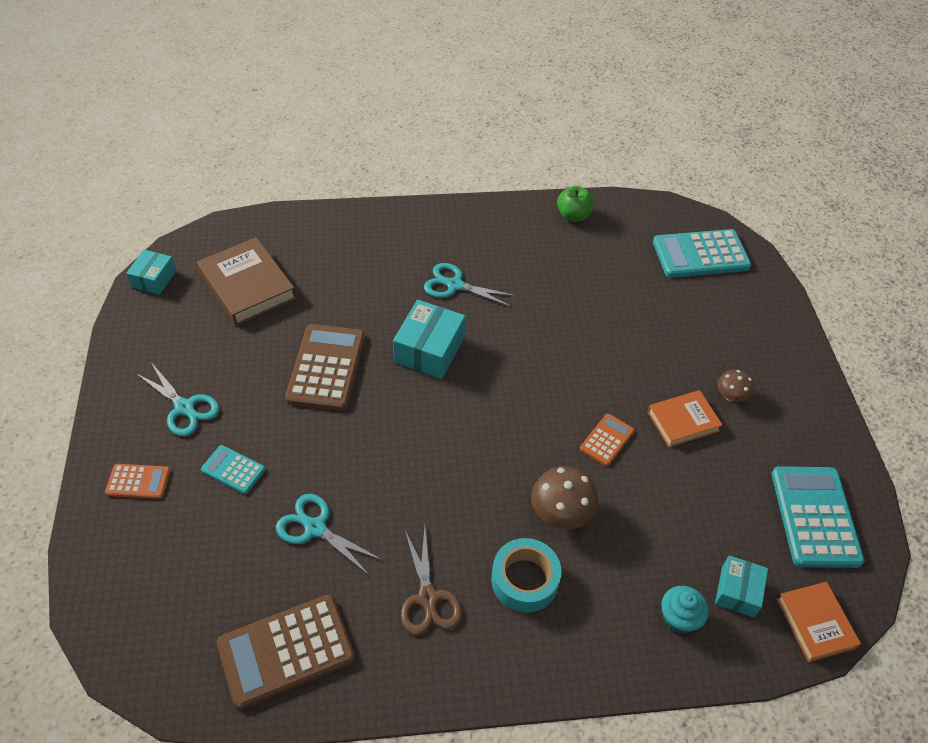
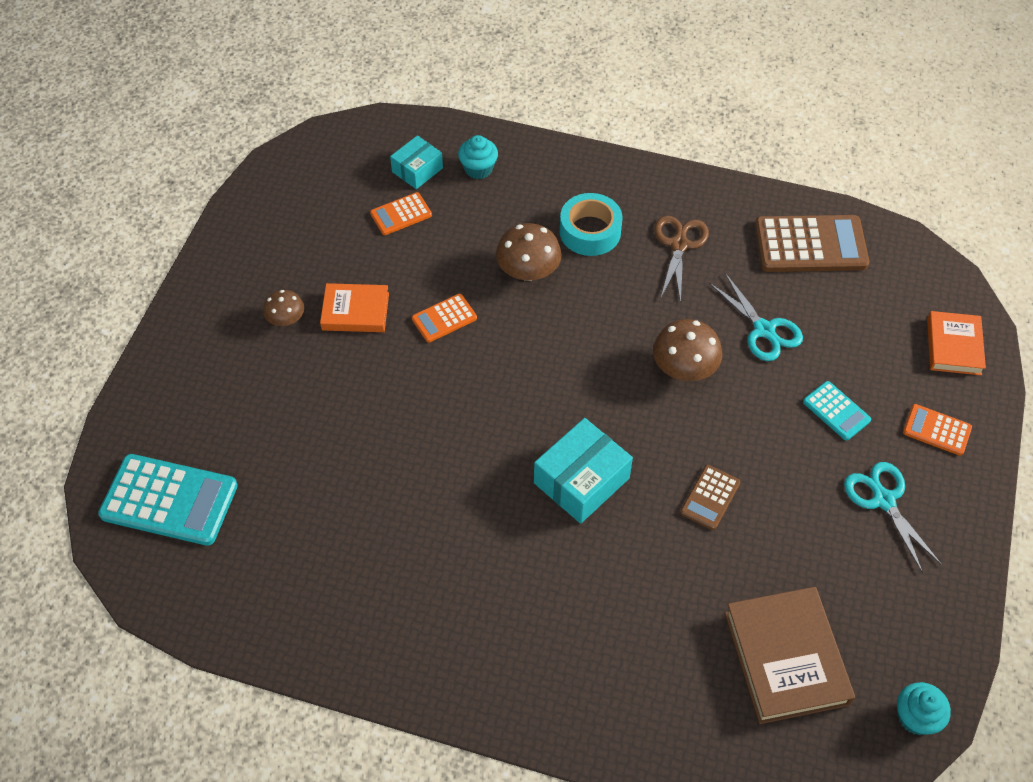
camera: 155 degrees left, 5 degrees up
(154, 279) = (915, 717): turquoise box -> turquoise cupcake
(326, 367) = (710, 497): brown calculator -> brown calculator, size x0.52
(379, 465) = (684, 368): none -> brown mushroom
(455, 285) = (510, 563): turquoise scissors -> none
(573, 216) = (287, 626): green apple -> none
(715, 531) = (401, 214): none -> orange calculator
(815, 517) = (305, 197): turquoise calculator -> none
(815, 623) = (373, 133): orange book -> orange book (953, 346)

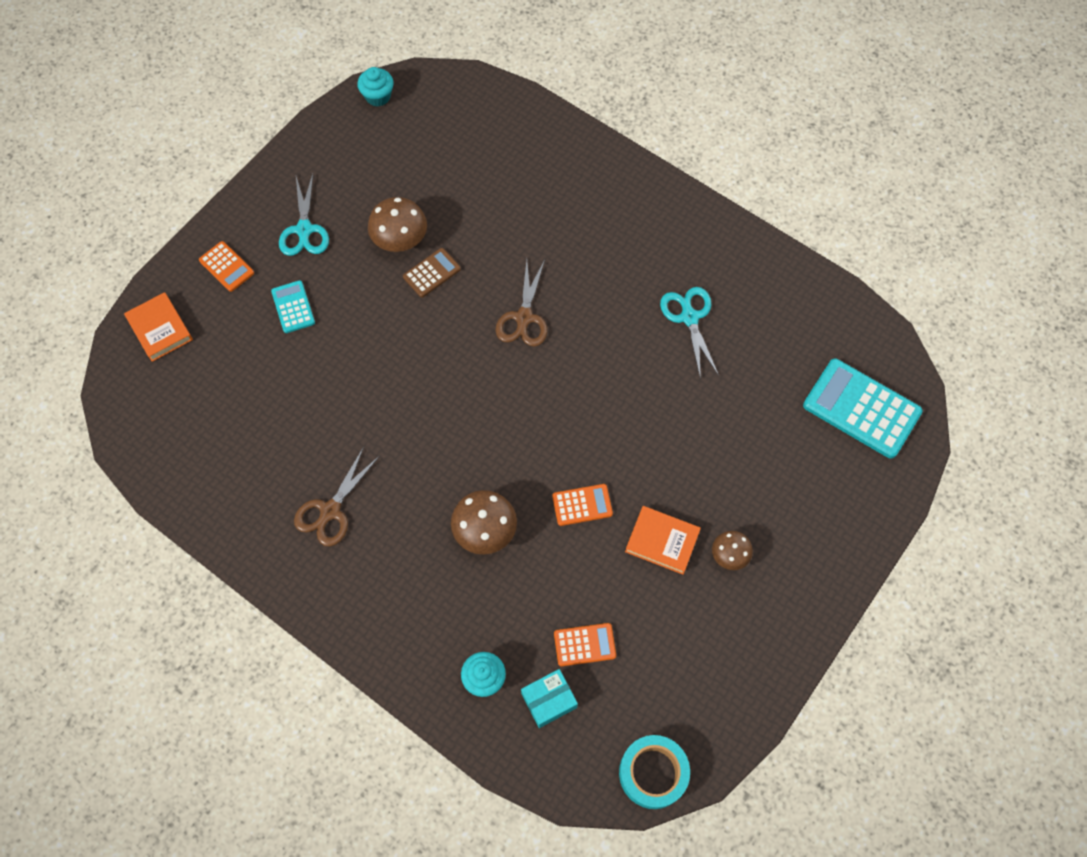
camera: 160 degrees left, 10 degrees up
(581, 480) = (524, 317): turquoise box -> brown scissors
(590, 231) = (406, 556): turquoise tape -> turquoise tape (653, 773)
(684, 368) = (394, 385): brown mushroom -> brown mushroom (400, 239)
(764, 330) = (306, 397): turquoise scissors -> turquoise scissors (689, 317)
(786, 658) = (440, 153): brown book -> none
(810, 245) = (211, 468): brown calculator -> none
(953, 346) = (160, 329): orange book -> orange book turned 60 degrees counterclockwise

